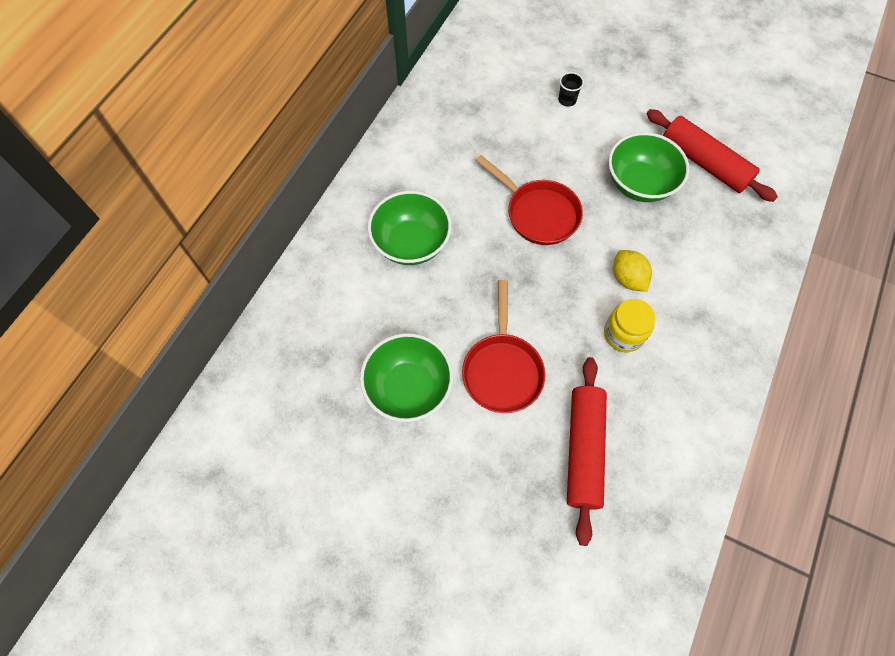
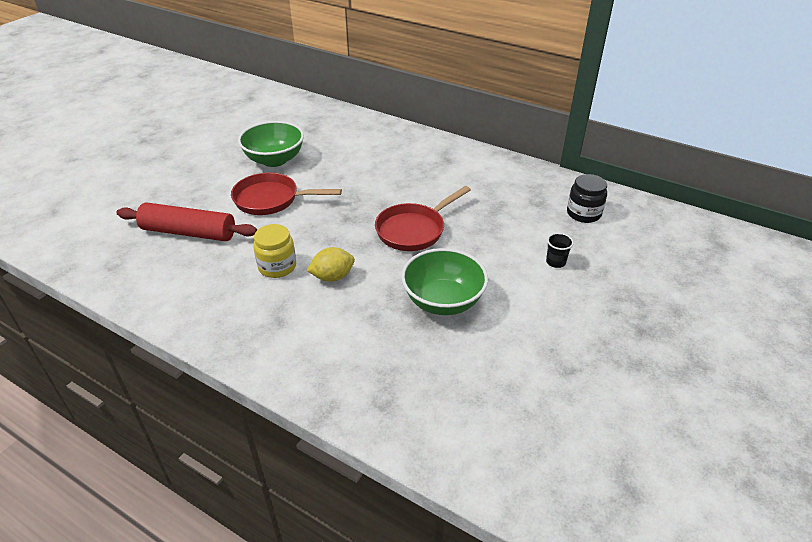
camera: 95 degrees right, 25 degrees down
(411, 243) = (394, 165): green bowl -> none
(488, 73) = (583, 213): none -> black jar
(704, 163) = (470, 361): red rolling pin -> none

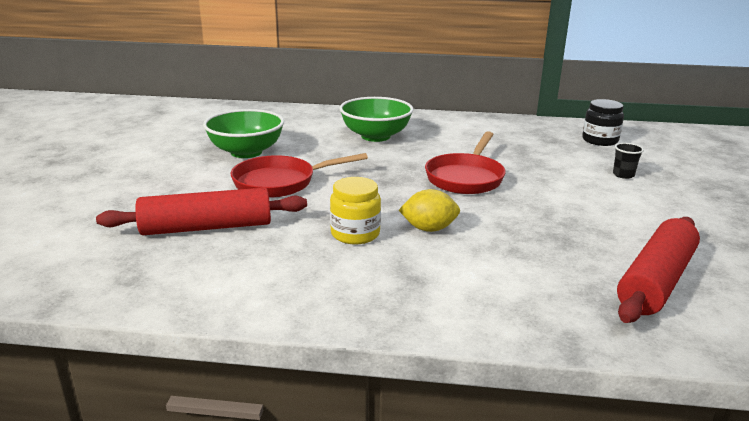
camera: 25 degrees left, 15 degrees down
(332, 277) = (429, 229): yellow lemon -> yellow lemon turned 45 degrees clockwise
(443, 301) = (565, 222): green bowl -> green bowl (375, 136)
(449, 381) = (656, 281): none -> red rolling pin

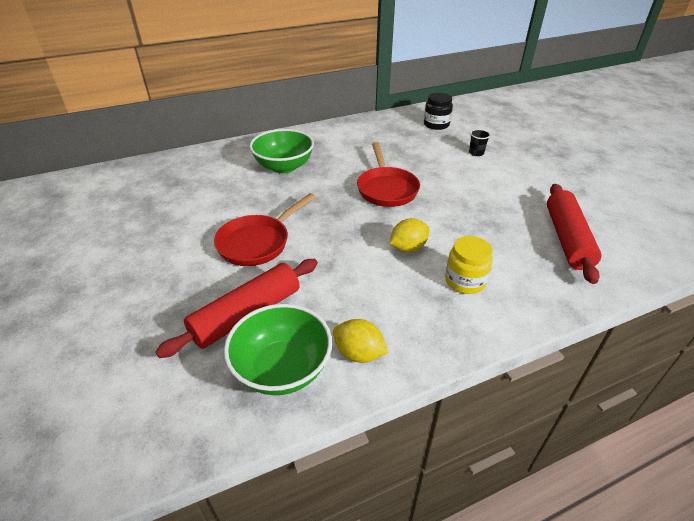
camera: 30 degrees left, 15 degrees up
(246, 152) = (194, 219): green bowl -> green bowl (282, 369)
(271, 289) = (359, 353): none -> yellow lemon
(355, 234) = (365, 273): yellow jar -> yellow jar (465, 281)

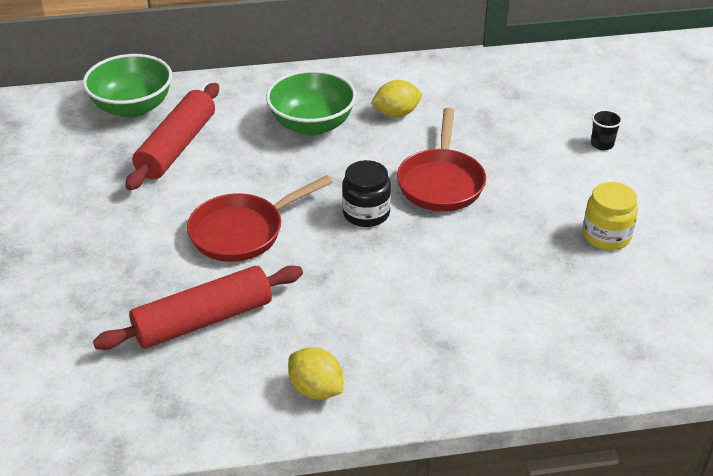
camera: 15 degrees right, 0 degrees up
(282, 369) = (224, 388): green bowl -> green bowl (132, 107)
(408, 248) = (432, 273): yellow lemon -> yellow lemon (396, 113)
(436, 124) = (565, 85): black jar -> black jar (366, 213)
(465, 281) = (485, 330): yellow jar -> yellow jar (606, 236)
(567, 239) = (659, 299): red rolling pin -> red rolling pin (177, 147)

